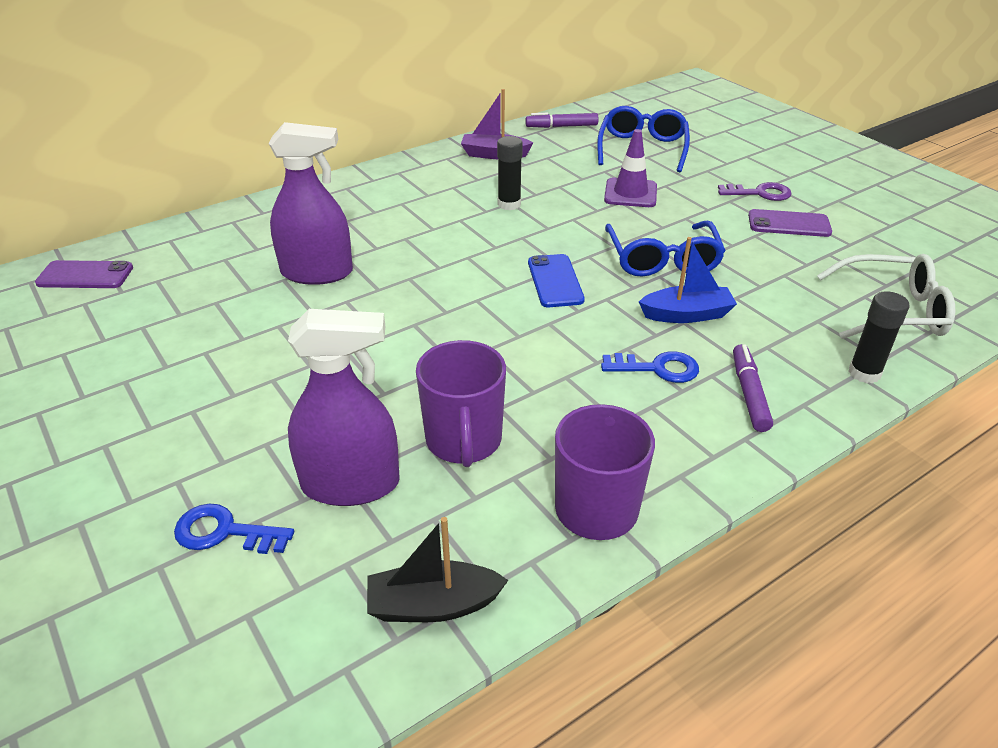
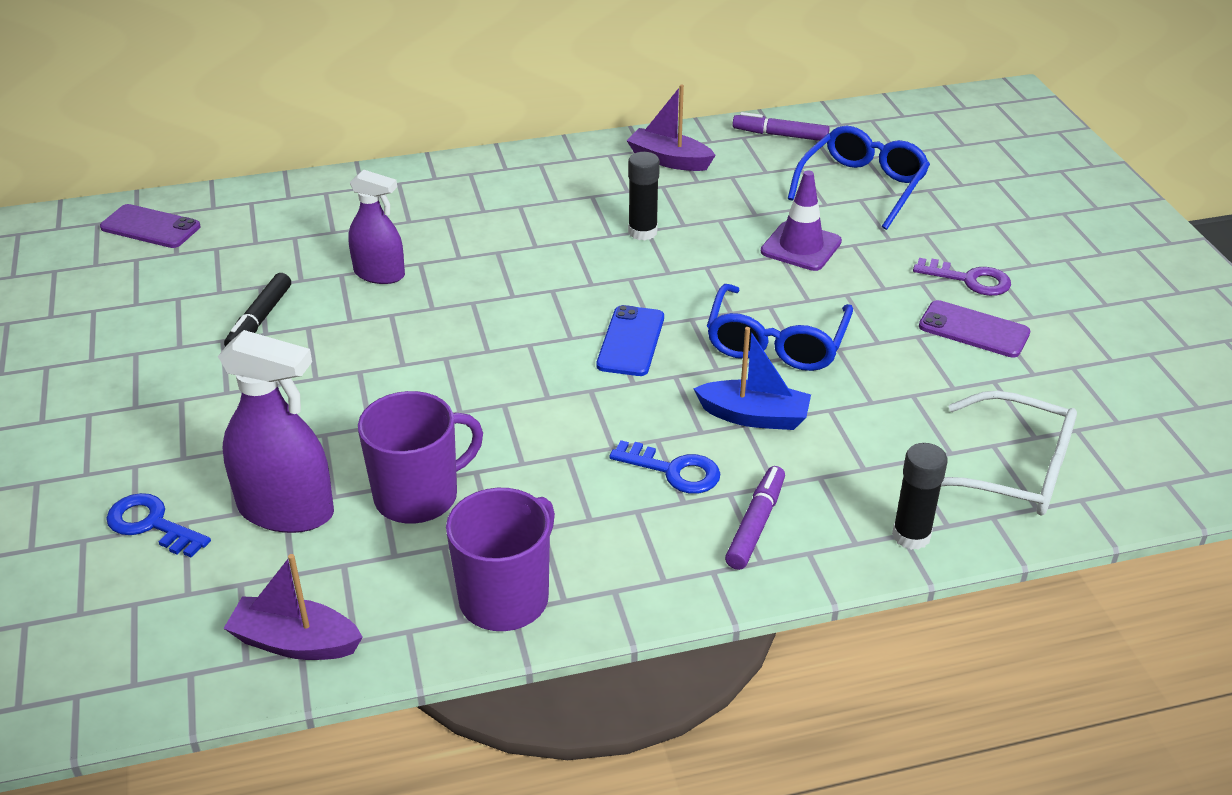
camera: 20 degrees right, 0 degrees up
(231, 328) = (260, 319): none -> black marker
(317, 272) = (379, 274): purple spray bottle -> purple spray bottle, size x0.66
(433, 605) = (295, 642): black boat -> purple boat
(463, 440) = (418, 496): purple mug -> purple mug turned 135 degrees counterclockwise

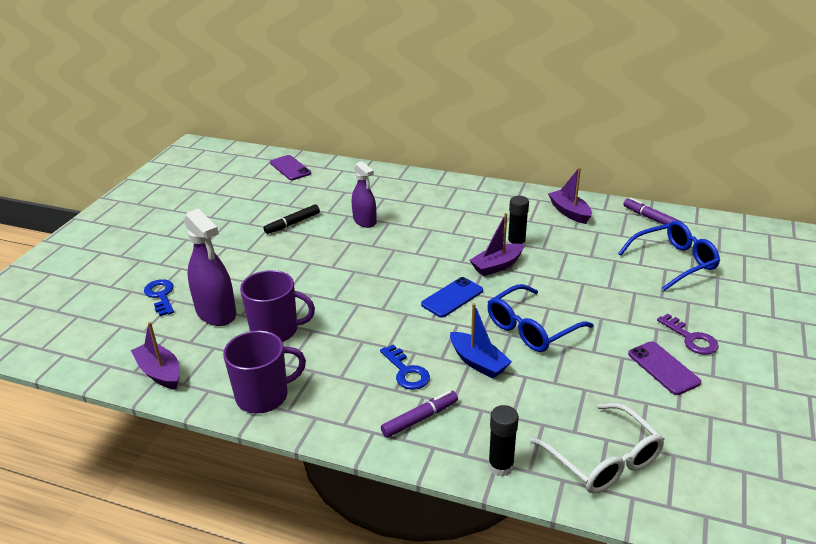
camera: 35 degrees right, 5 degrees down
(647, 272) = (497, 266): none -> purple boat
(801, 247) = (600, 282): purple traffic cone -> none

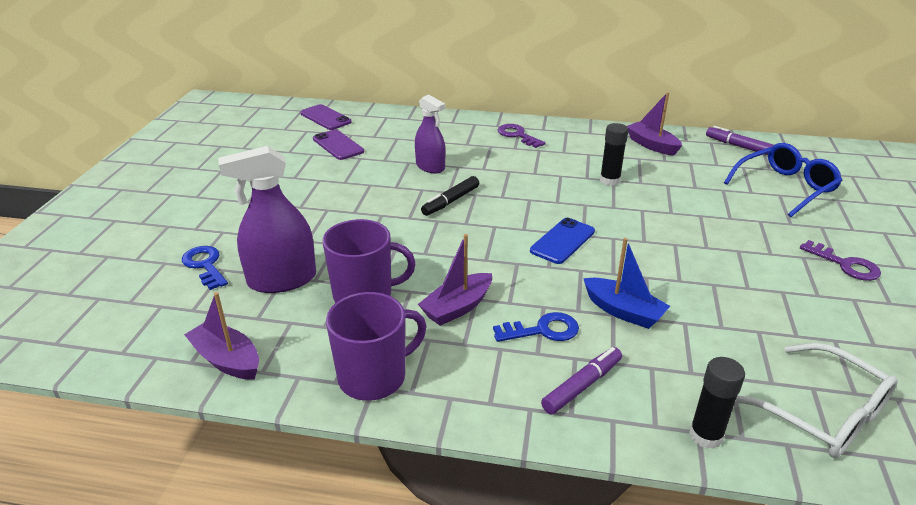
camera: 10 degrees left, 0 degrees up
(216, 312) = (282, 280): purple spray bottle -> purple spray bottle turned 120 degrees clockwise
(292, 224) = (347, 174): black marker -> black marker (451, 201)
(406, 372) = (543, 330): blue key -> blue key turned 60 degrees counterclockwise
(451, 195) = (517, 135): none -> purple key
(497, 266) = (598, 204): purple boat -> purple boat (457, 307)
(531, 328) = (667, 268): blue glasses -> none
(663, 368) = (833, 299): purple phone -> purple phone (338, 145)

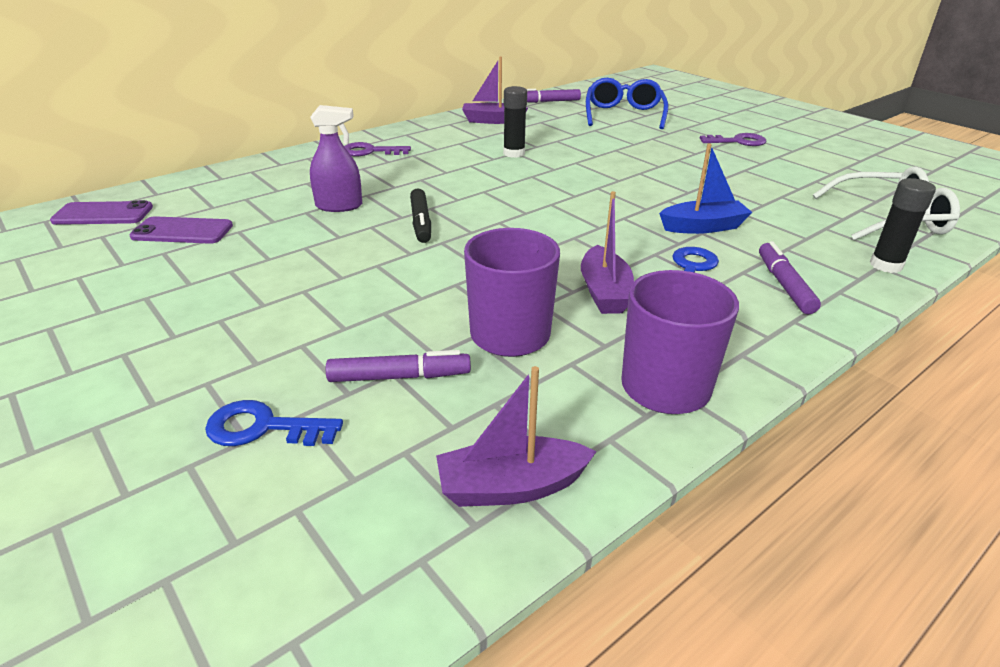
camera: 50 degrees left, 0 degrees up
(282, 280) = (399, 377): purple spray bottle -> purple marker
(562, 241) = (571, 206): blue phone -> none

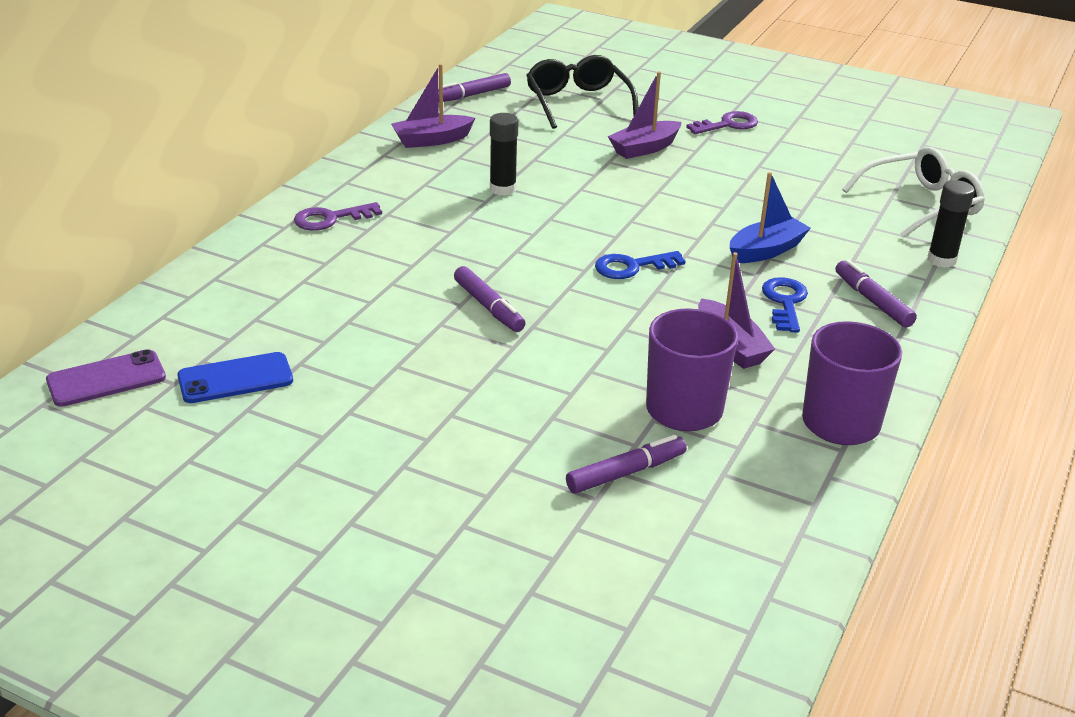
camera: 25 degrees left, 0 degrees up
(182, 231) = (235, 379): purple phone -> blue phone
(263, 428) = (557, 546): blue key -> blue key (632, 267)
(339, 206) = (377, 305): purple spray bottle -> none
(421, 222) = (488, 307): black marker -> purple marker
(511, 486) = (787, 531): purple boat -> purple boat (644, 148)
(624, 114) = (578, 103): blue glasses -> black glasses

